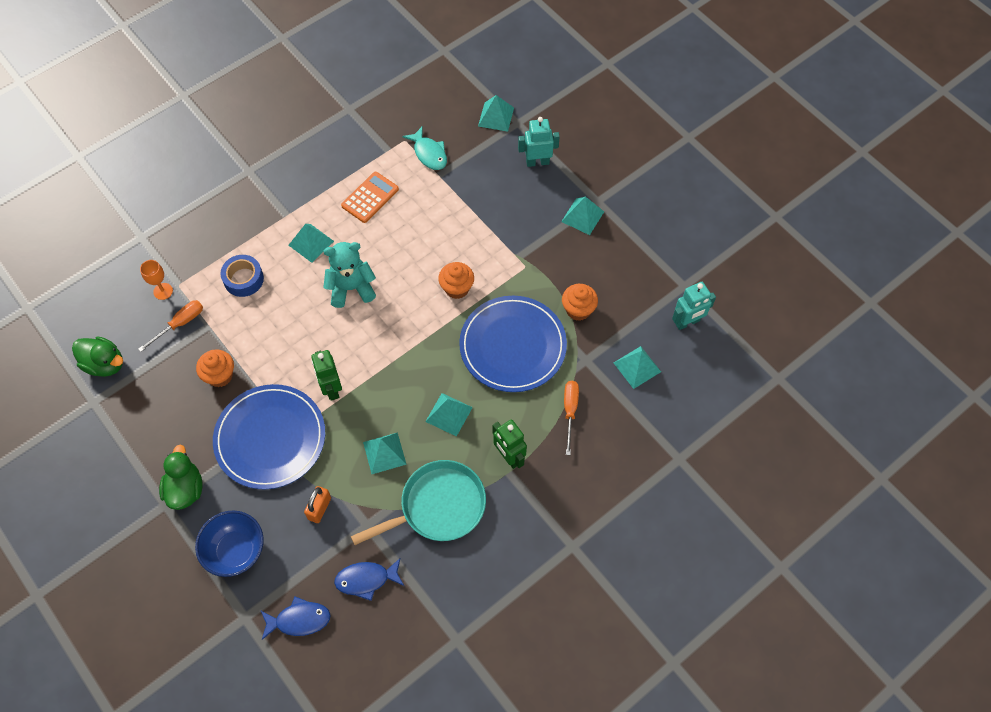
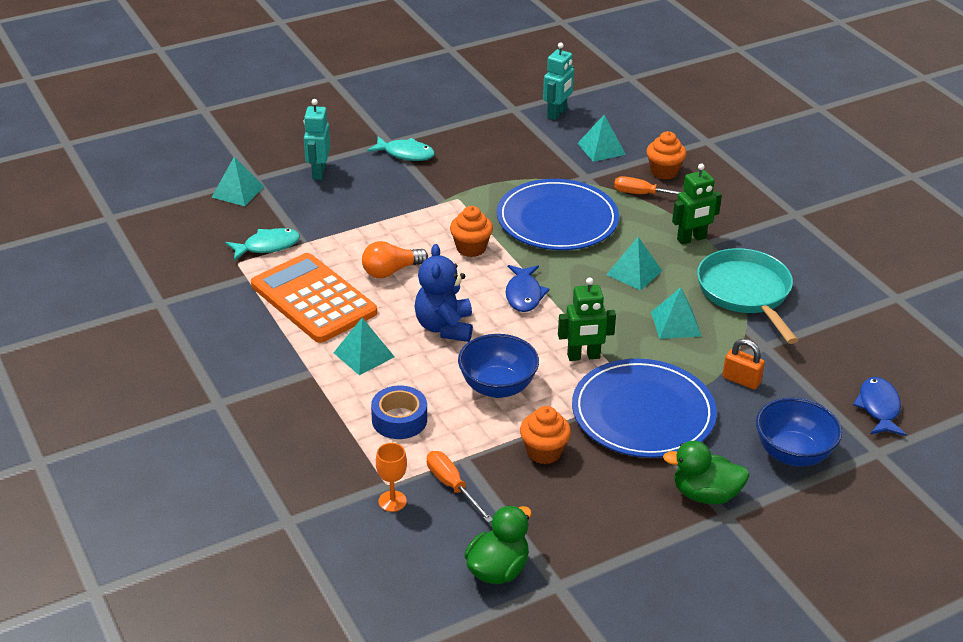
camera: 80 degrees left, 25 degrees down
(287, 335) = (497, 387): none -> blue bowl
(351, 288) = (444, 327): turquoise teddy bear -> blue teddy bear
(366, 579) = (830, 352): blue fish -> blue fish (524, 294)
(370, 198) = (313, 299): orange calculator -> orange calculator, size x1.72
(414, 239) = (391, 271): none -> orange light bulb
(578, 310) = (524, 173): orange cupcake -> orange cupcake (664, 172)
(582, 216) = (405, 154): turquoise pyramid -> turquoise fish
(687, 322) = (557, 113): turquoise robot -> turquoise robot turned 45 degrees clockwise

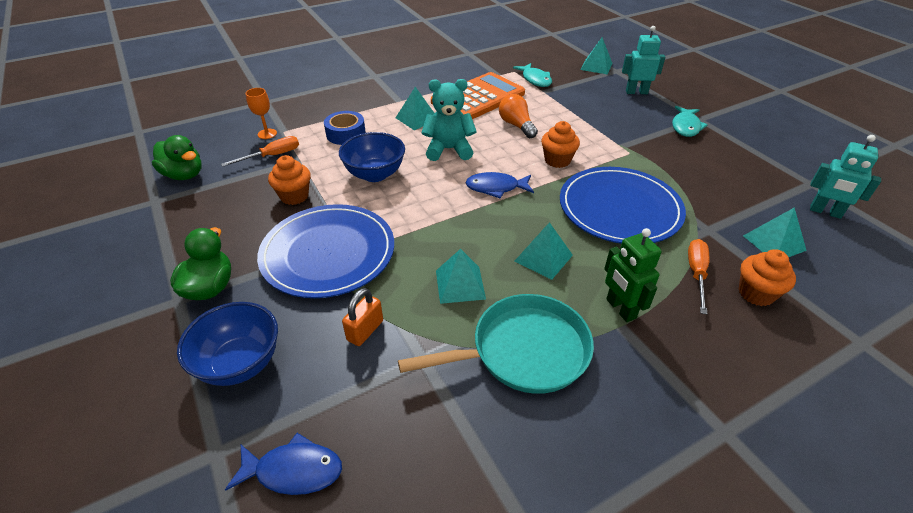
camera: 90 degrees right, 5 degrees up
(444, 327) = (449, 150): blue teddy bear -> turquoise teddy bear
(583, 356) = (410, 220): green robot -> none

